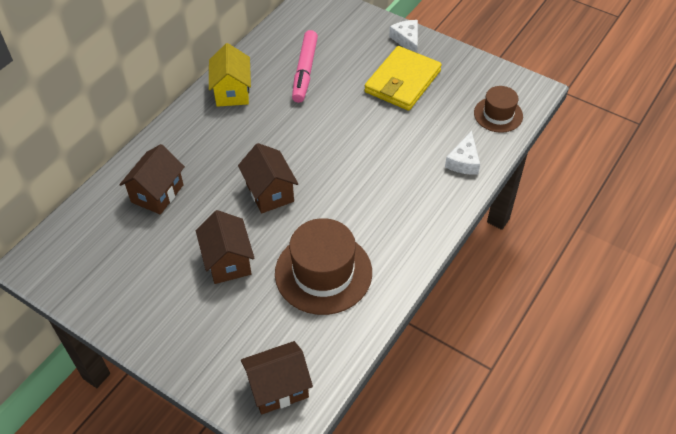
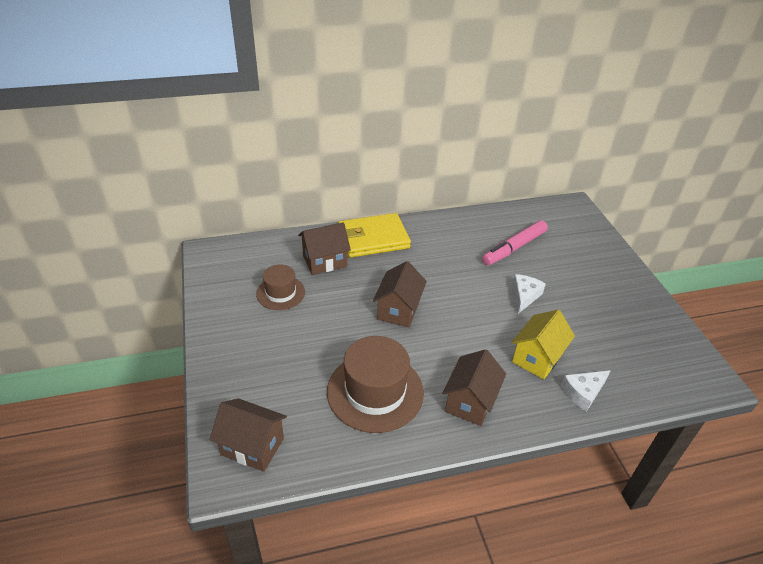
camera: 40 degrees right, 10 degrees down
(228, 261) = (319, 334): brown house -> brown house (470, 402)
(232, 92) = (445, 230): yellow house -> yellow house (537, 358)
(402, 81) = (589, 300): yellow wallet -> yellow wallet (373, 238)
(407, 40) = (624, 274): white cheese -> white cheese (524, 296)
(498, 114) = (656, 378): brown hat -> brown hat (280, 293)

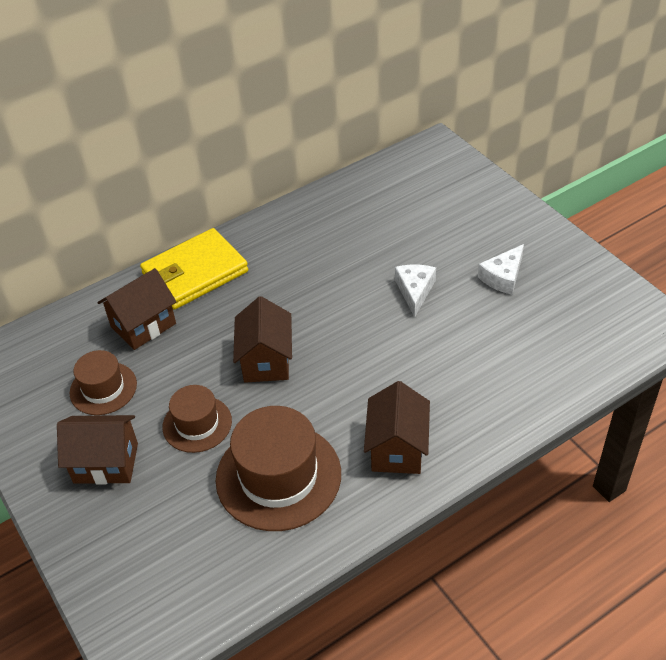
camera: 15 degrees left, 5 degrees up
(252, 446) = (155, 598): brown house -> brown house (106, 463)
(333, 336) = (197, 424): none -> brown hat
(514, 248) = (380, 229): pink marker -> none
(537, 358) = (456, 366): yellow house -> none
(583, 393) = (522, 391): white cheese -> white cheese (503, 277)

